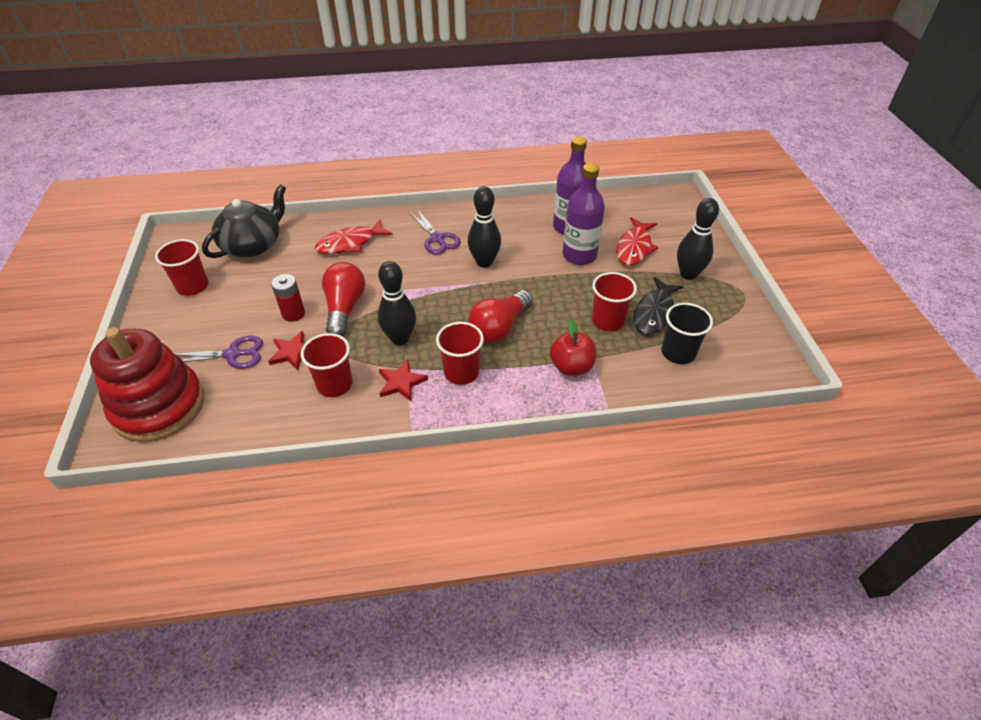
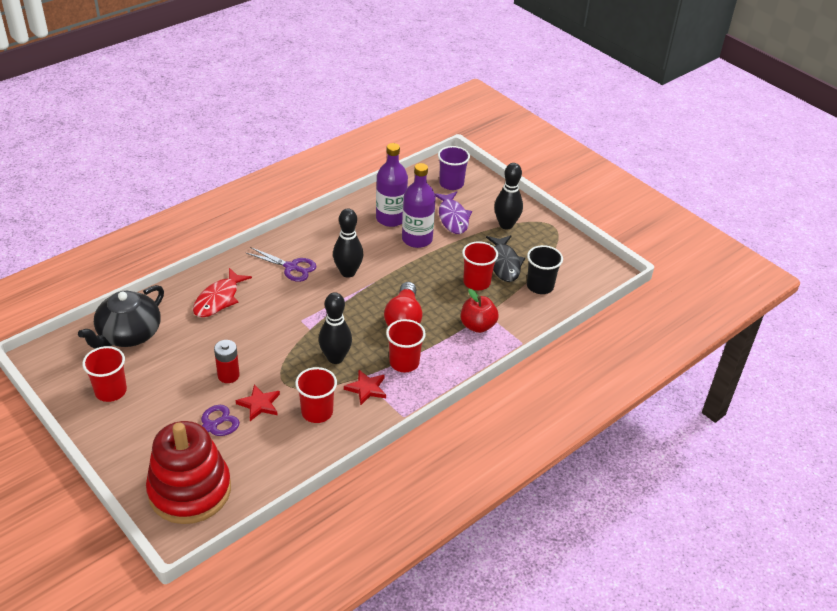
camera: 35 degrees left, 5 degrees down
(253, 245) = (128, 334): black teapot -> black teapot turned 150 degrees counterclockwise
(344, 308) = (268, 353): red light bulb -> none
(634, 248) = (453, 218): red fish -> purple fish
(659, 215) = (451, 184): none -> purple cup

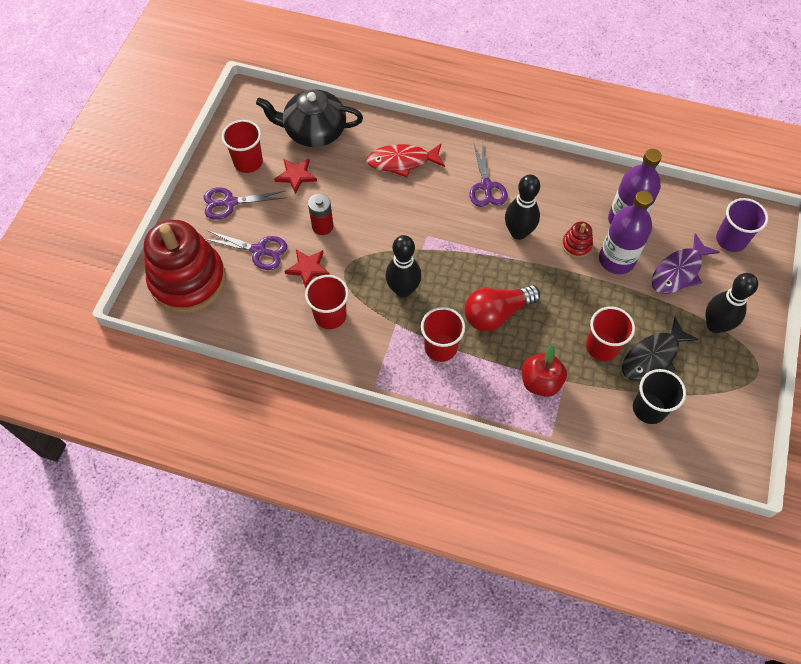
camera: 60 degrees right, 20 degrees up
(139, 423) = (230, 202): none -> purple scissors
(366, 388) = (385, 336): red star -> red star (296, 176)
(387, 251) = (576, 245): none -> red stacking toy

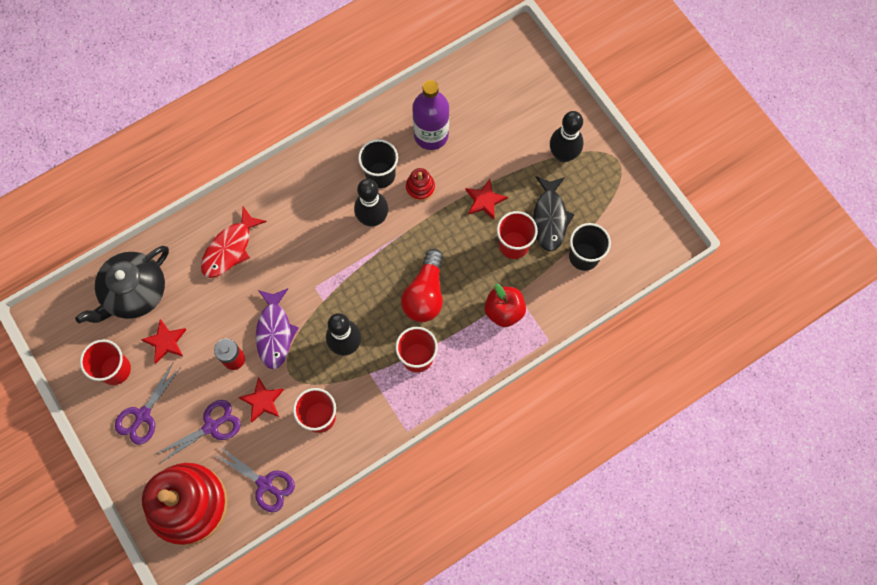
camera: 50 degrees left, 10 degrees up
(486, 186) = (311, 206): purple scissors -> purple scissors (265, 484)
(557, 211) = (380, 175): none -> black cup
(615, 297) = (485, 200): none -> red star
(616, 260) = (456, 171): purple bottle -> none
(678, 271) = (503, 138): purple fish -> purple fish (274, 332)
(731, 240) = (510, 80): purple cup -> none

